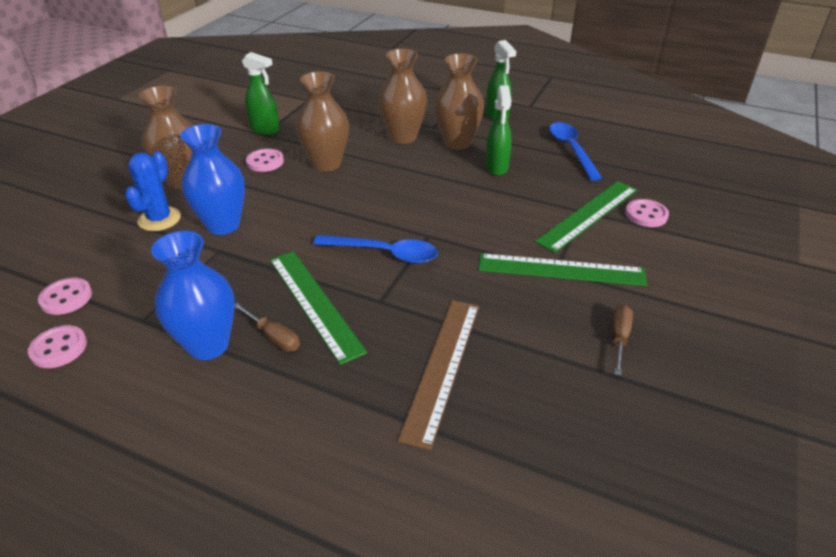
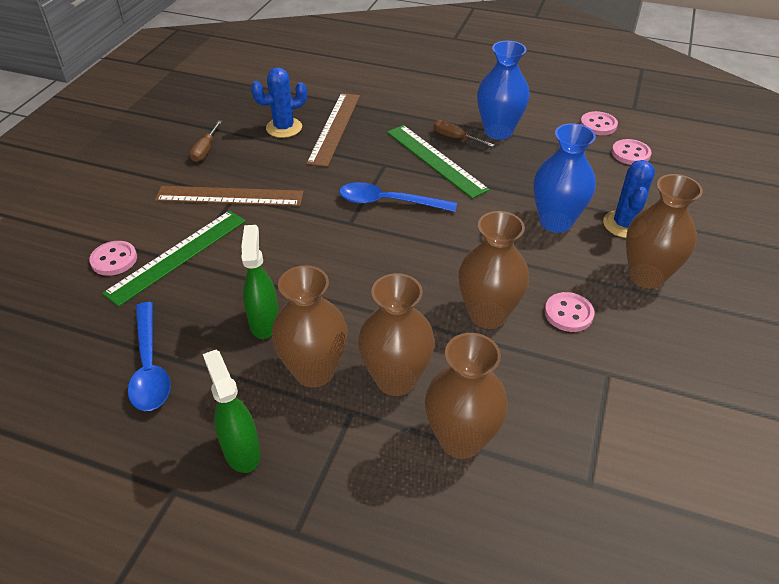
camera: 175 degrees right, 5 degrees up
(265, 130) = (610, 382): green spray bottle -> none
(370, 114) = (461, 440): none -> brown vase
(518, 373) = (284, 128): none -> blue cactus
(561, 270) = (229, 196): green ruler -> brown ruler

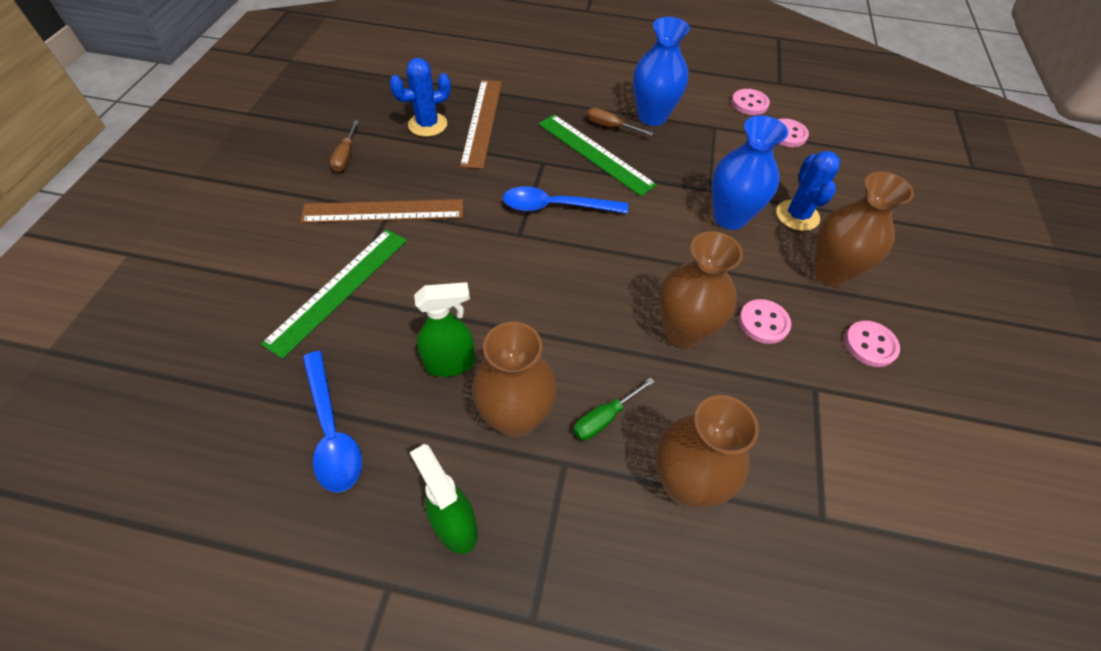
camera: 10 degrees left, 10 degrees up
(114, 260) = (267, 300): pink button -> pink button (870, 345)
(264, 322) = (451, 363): green spray bottle -> green spray bottle turned 90 degrees clockwise
(396, 379) = (604, 418): brown vase -> green screwdriver

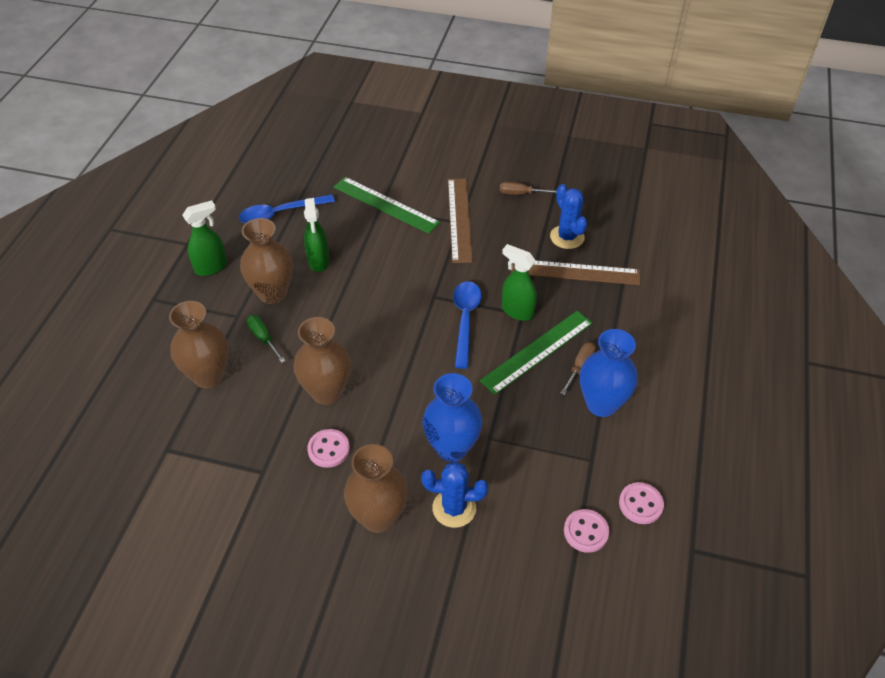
camera: 95 degrees right, 5 degrees down
(540, 166) = (517, 311): none -> green spray bottle
(870, 345) = (295, 526): pink button -> none

